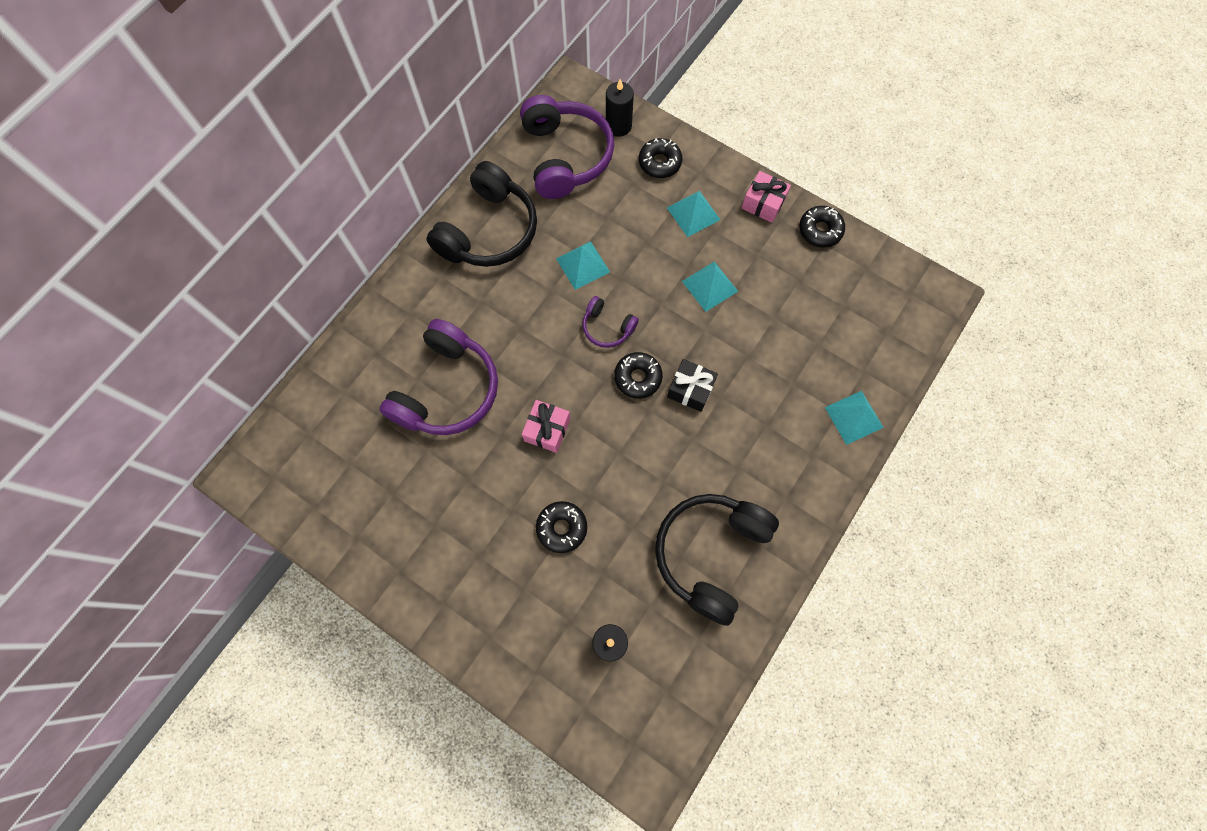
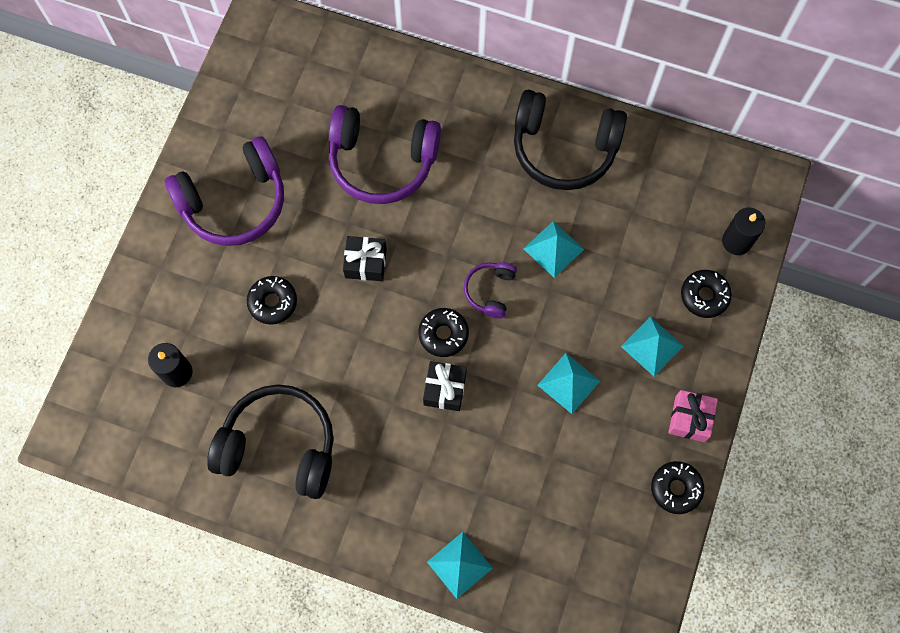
camera: 75 degrees right, 0 degrees up
(547, 430) = (365, 263): pink gift -> black gift
(566, 156) = (678, 198): purple headphones -> purple headphones (234, 202)

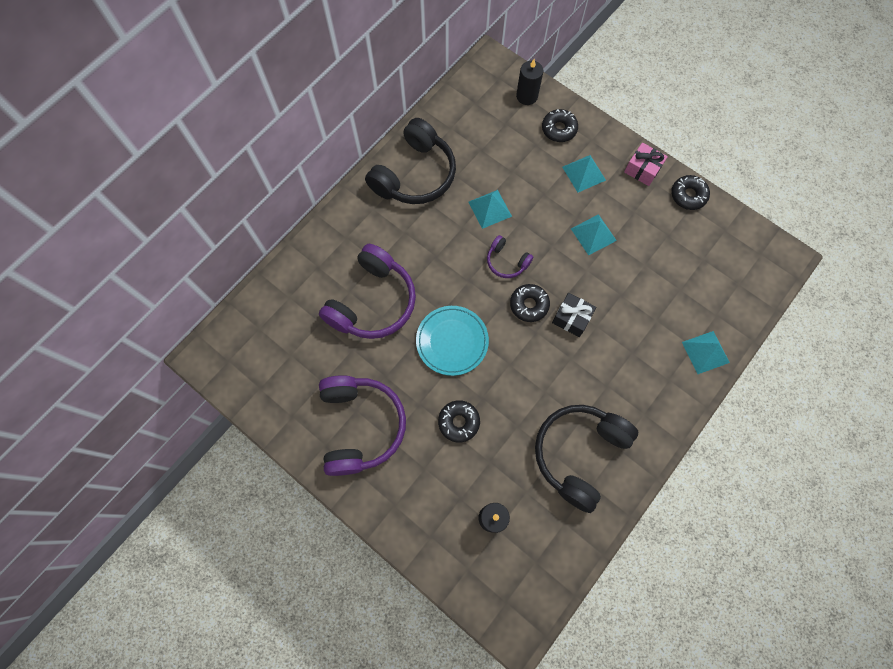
camera: 70 degrees left, 0 degrees up
(365, 263) = (452, 341): black gift -> turquoise plate

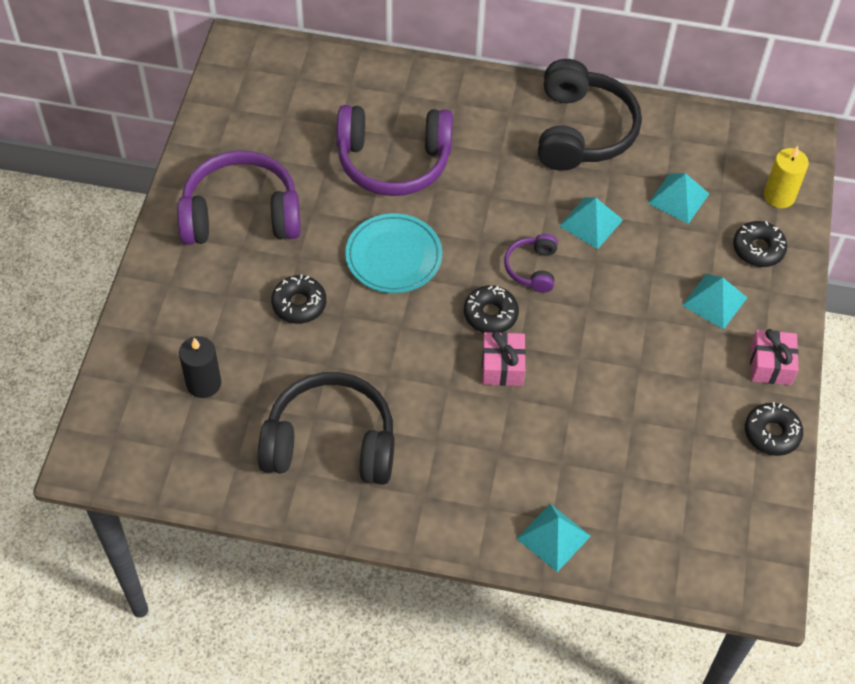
camera: 60 degrees right, 15 degrees down
(360, 426) = (241, 214): purple headphones -> purple headphones turned 150 degrees counterclockwise
(415, 175) = (582, 131): black headphones -> black headphones turned 90 degrees counterclockwise
(527, 96) = (779, 196): black candle -> yellow candle
(571, 318) = (502, 366): black gift -> pink gift
(593, 234) = (634, 345): turquoise pyramid -> turquoise pyramid (678, 198)

